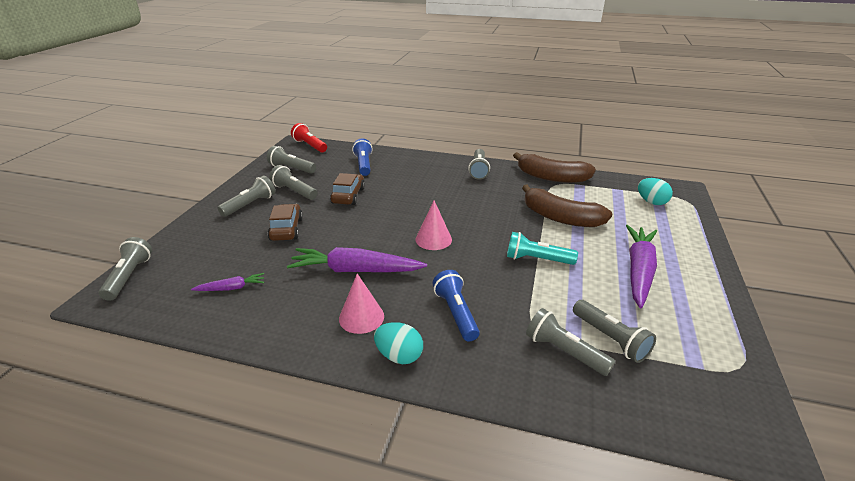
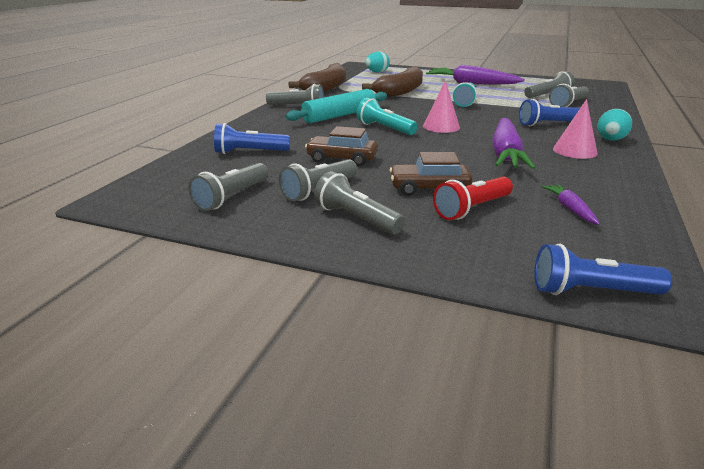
camera: 85 degrees left, 5 degrees down
(129, 276) = (591, 291): grey flashlight -> blue flashlight
(310, 146) = (140, 188): red flashlight -> red flashlight (472, 209)
(422, 211) = (384, 128): none -> turquoise flashlight
(457, 189) = (339, 115): none -> turquoise rolling pin

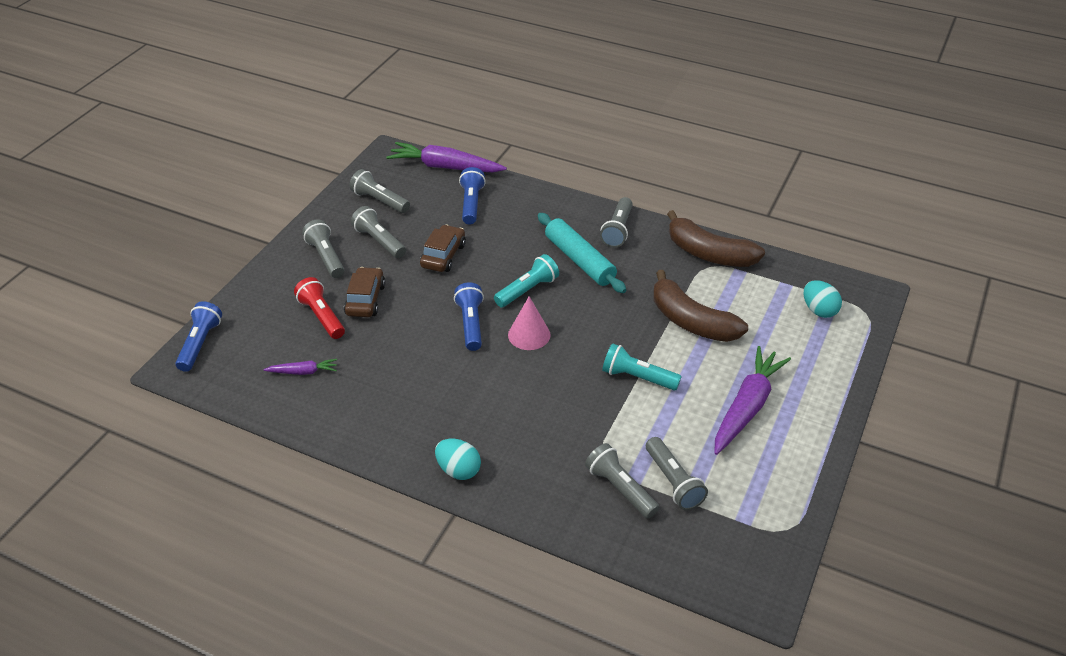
camera: 95 degrees right, 15 degrees up
(356, 218) = (326, 257): grey flashlight -> grey flashlight turned 75 degrees counterclockwise
(505, 154) = (433, 366): purple carrot -> purple carrot (445, 167)
(547, 124) = (526, 432): blue flashlight -> blue flashlight (471, 324)
(574, 151) = (430, 424): pink cone -> none

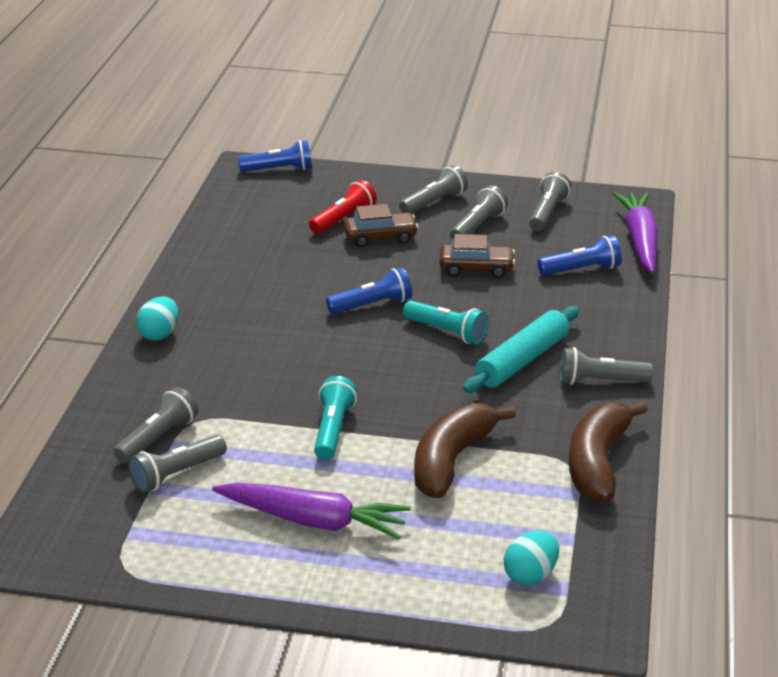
camera: 75 degrees right, 10 degrees down
(303, 372) = (263, 226): purple carrot -> none
(529, 335) = (372, 344): pink cone -> none

